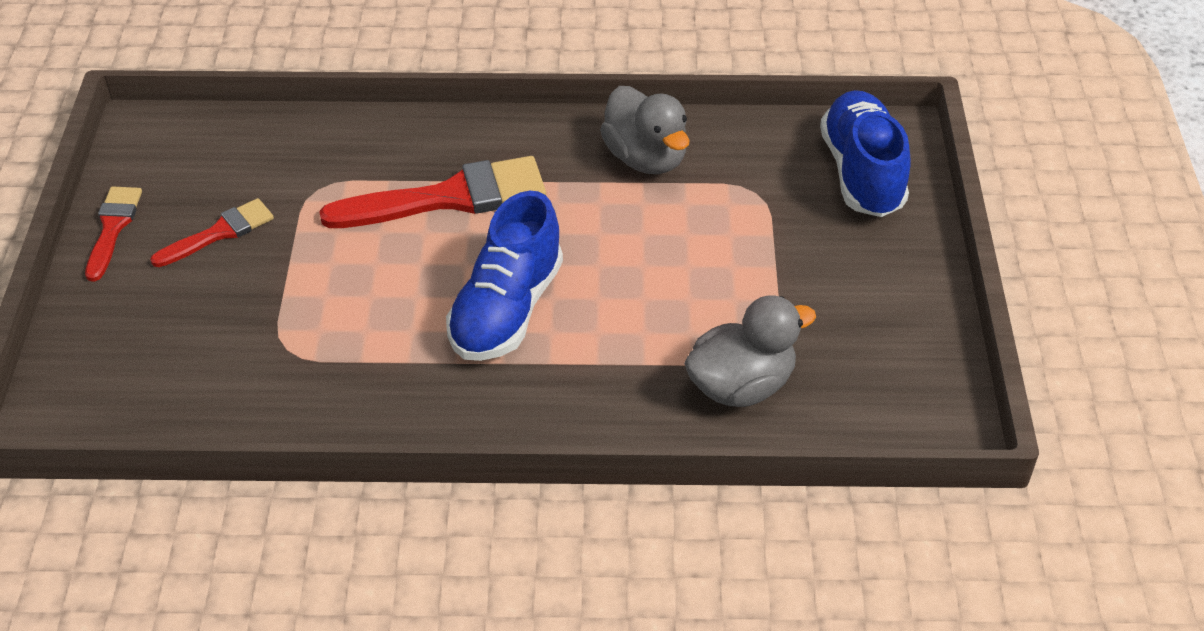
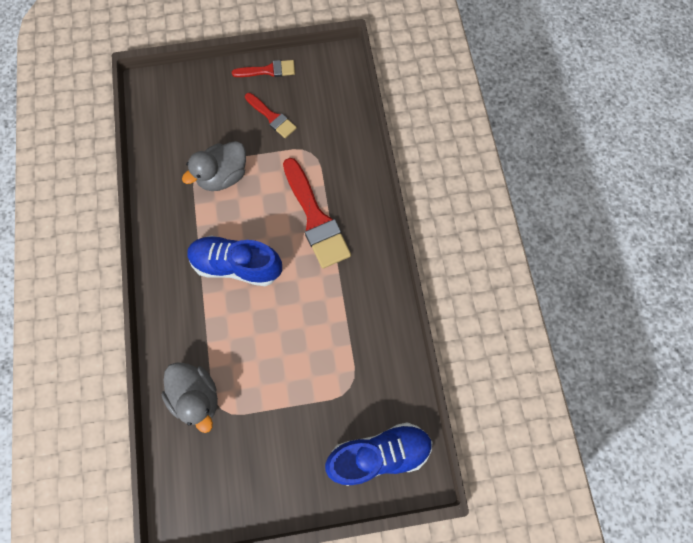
camera: 80 degrees right, 25 degrees up
(646, 158) = (367, 318): grey duck -> grey duck (223, 176)

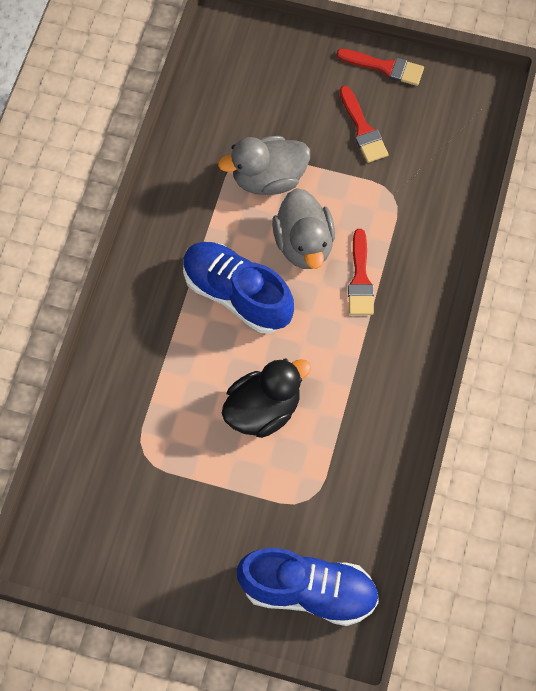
camera: 25 degrees right, 5 degrees down
(197, 396) = (122, 427): grey duck -> grey duck (304, 244)
(290, 338) = (263, 409): none -> black duck
(315, 218) = (360, 279): red brush -> red brush, size x0.56

